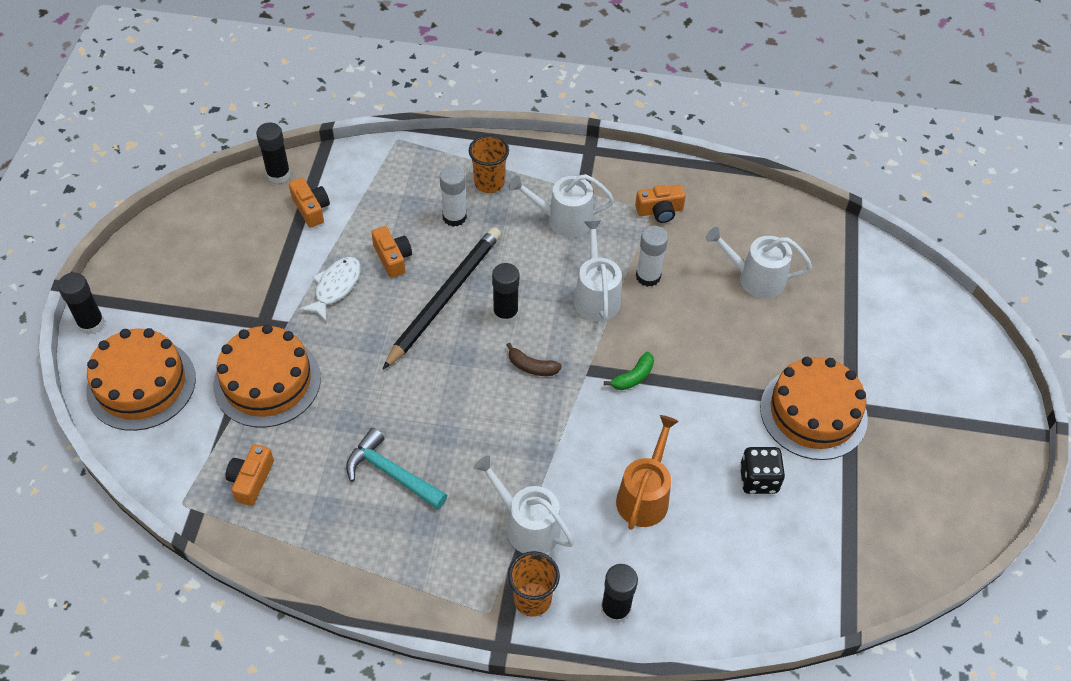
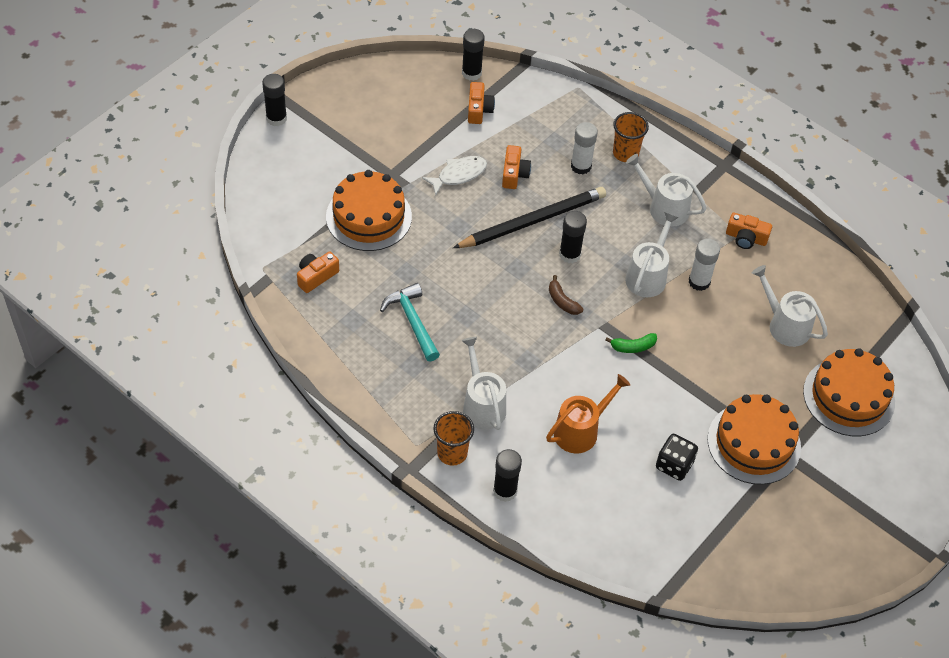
camera: 30 degrees right, 0 degrees up
(141, 384) = (284, 176): orange cake -> orange cake (848, 397)

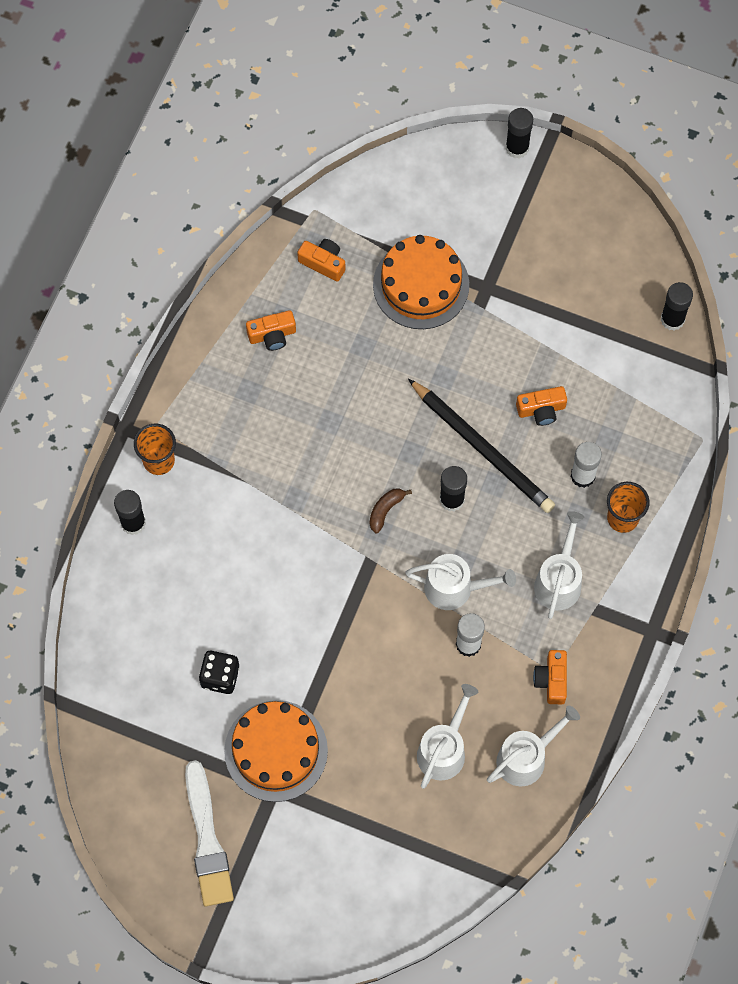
camera: 75 degrees right, 15 degrees up
(412, 321) = (302, 372): turquoise hammer -> none
(458, 175) = (516, 354): white fish -> none
(478, 110) = (620, 344): orange camera -> orange camera (272, 335)
(482, 405) = (225, 471): white watering can -> white watering can (526, 758)
(580, 431) = (228, 574): orange watering can -> none
(633, 347) = (353, 597): green banana -> none
(821, 518) = (207, 839): none -> white brush
(848, 397) = (372, 838): orange cake -> none

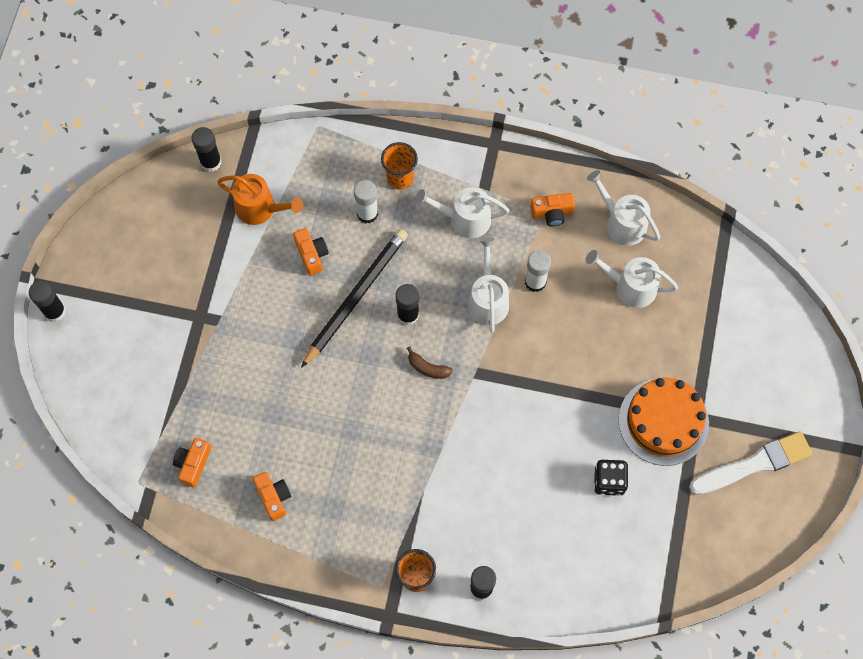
camera: 100 degrees left, 0 degrees up
(421, 285) = (204, 373): orange cake -> none
(606, 363) = (260, 208): none -> orange watering can

